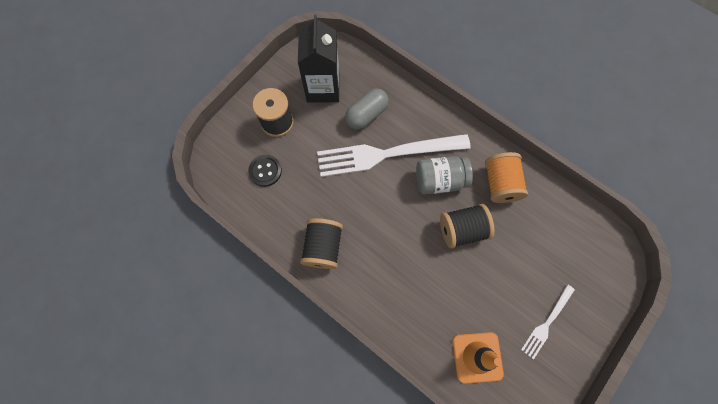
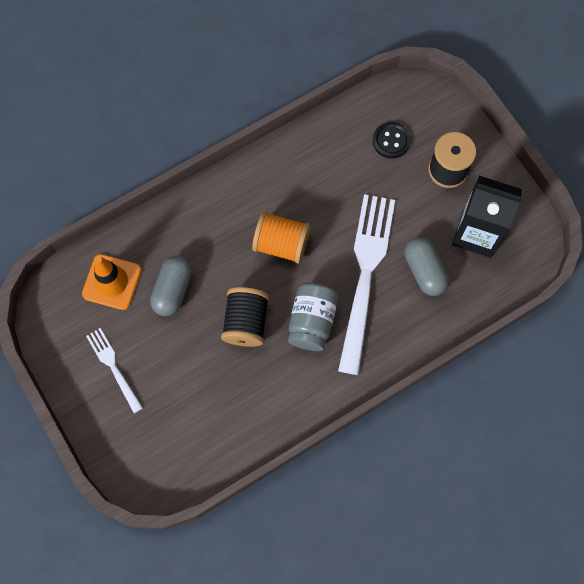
camera: 110 degrees right, 0 degrees up
(323, 247) = (283, 173): black spool -> none
(461, 300) = (173, 290): none -> grey capsule
(500, 183) = (283, 389): orange spool -> orange spool (281, 244)

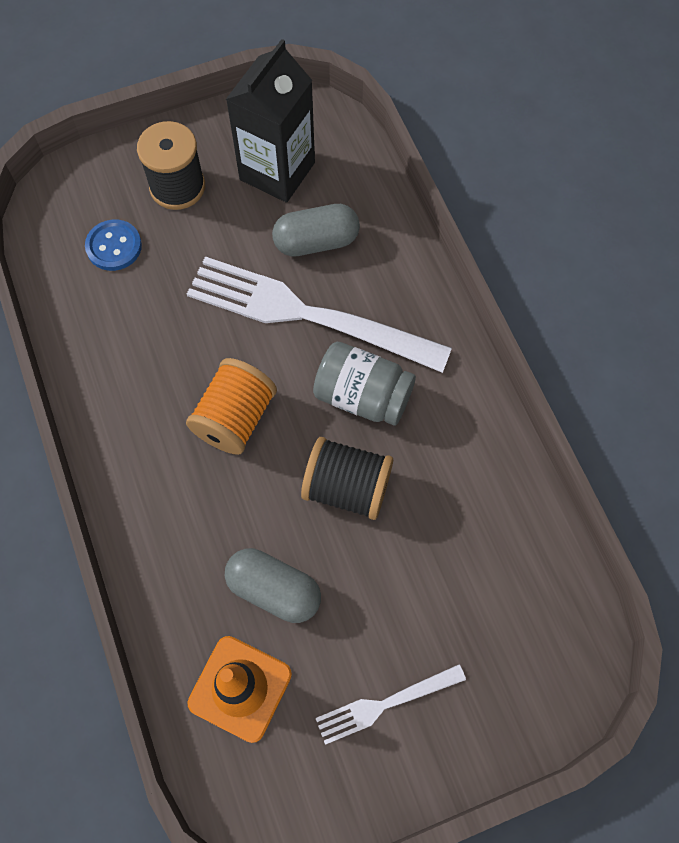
camera: 80 degrees left, 5 degrees down
(391, 141) = (114, 246): black button -> blue button

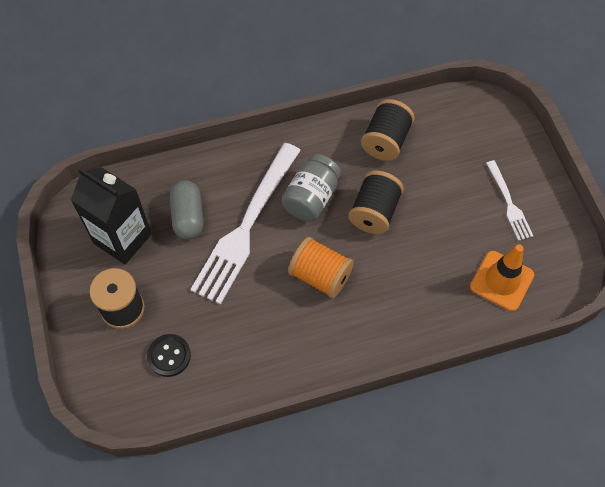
camera: 85 degrees left, 5 degrees down
(114, 246) = (169, 356): blue button -> black button
(274, 590) = (440, 258): grey capsule -> none
(480, 499) = (386, 141): none -> black spool

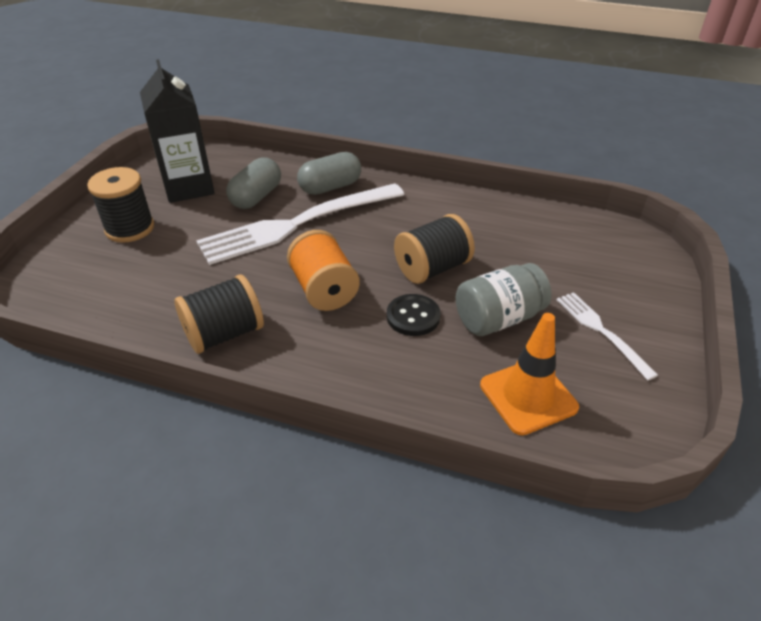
camera: 35 degrees right, 20 degrees down
(169, 356) = (121, 278): black button -> black button (413, 316)
(235, 172) = (330, 187): none -> grey capsule
(311, 198) = (379, 231): grey jar -> grey jar (498, 318)
(386, 141) = (498, 223): black spool -> black spool (224, 334)
(509, 203) = (600, 331): white fork -> white fork turned 135 degrees clockwise

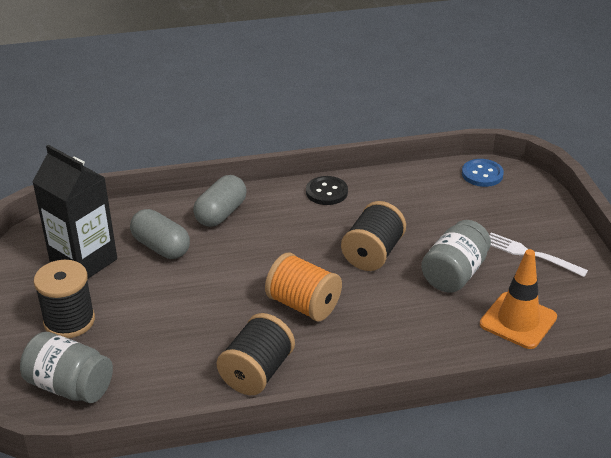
camera: 30 degrees left, 5 degrees down
(74, 280) = (70, 386): none -> grey jar
(256, 197) = (161, 247): grey capsule -> grey capsule turned 45 degrees counterclockwise
(296, 225) = (224, 259): white fork -> none
(413, 316) = (392, 297): black button -> black button (326, 192)
(611, 234) = (482, 174): none -> blue button

